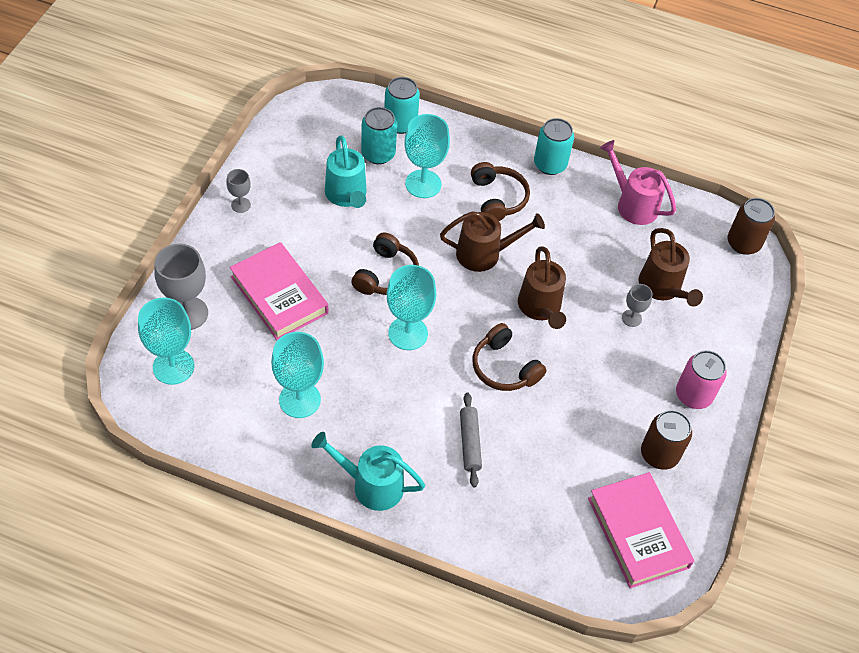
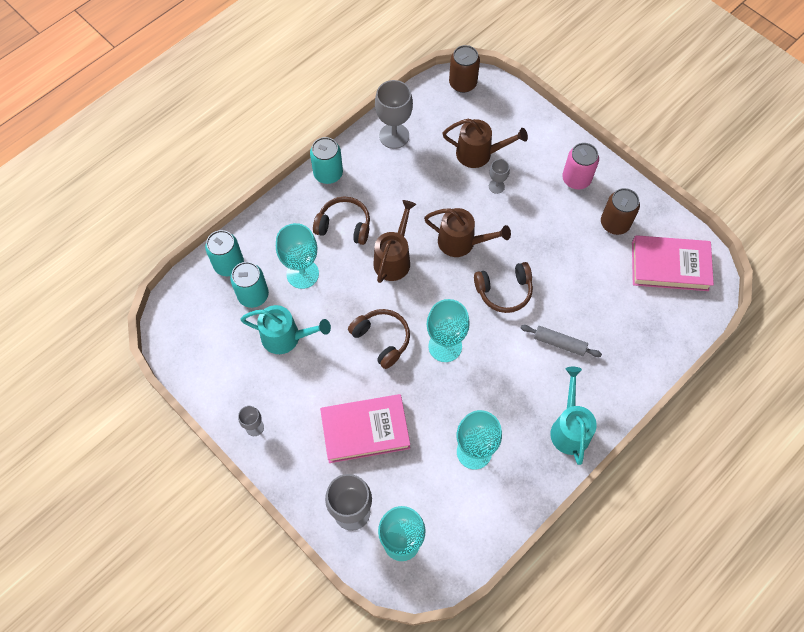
camera: 60 degrees left, 10 degrees up
(371, 485) = (569, 428): turquoise watering can -> turquoise watering can turned 135 degrees clockwise
(632, 204) = (394, 136): pink watering can -> grey goblet

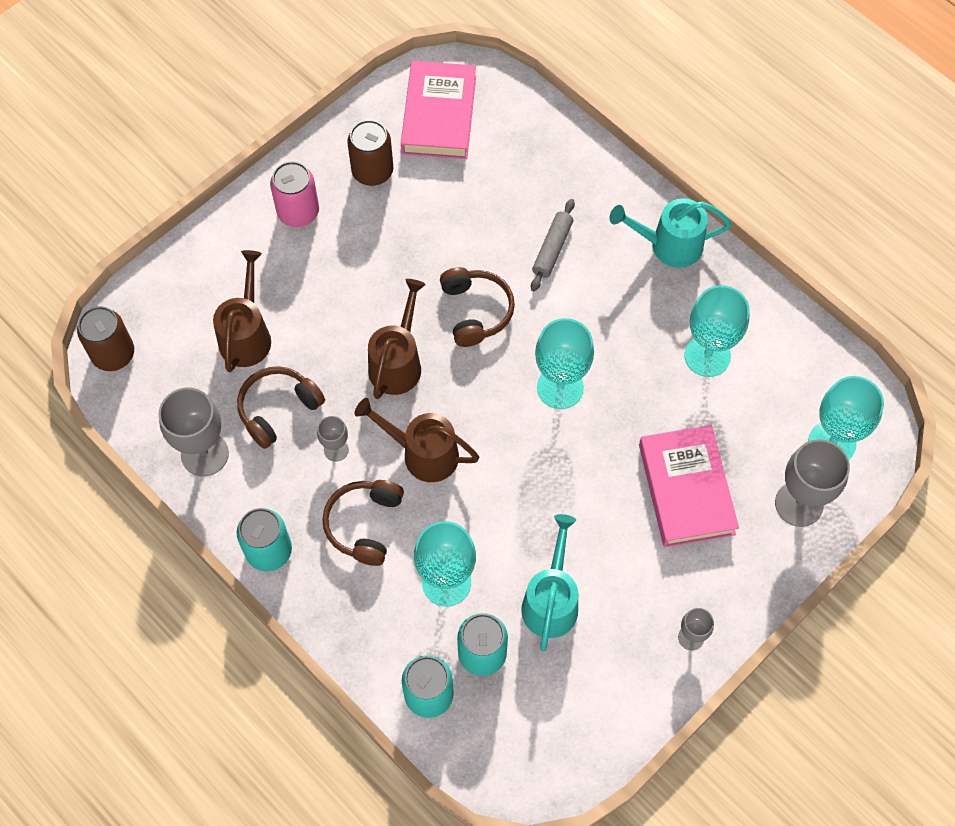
camera: 90 degrees left, 0 degrees up
(382, 339) = (551, 469): brown headphones -> brown headphones (278, 409)
(496, 186) = (305, 314): grey goblet -> grey goblet (336, 450)

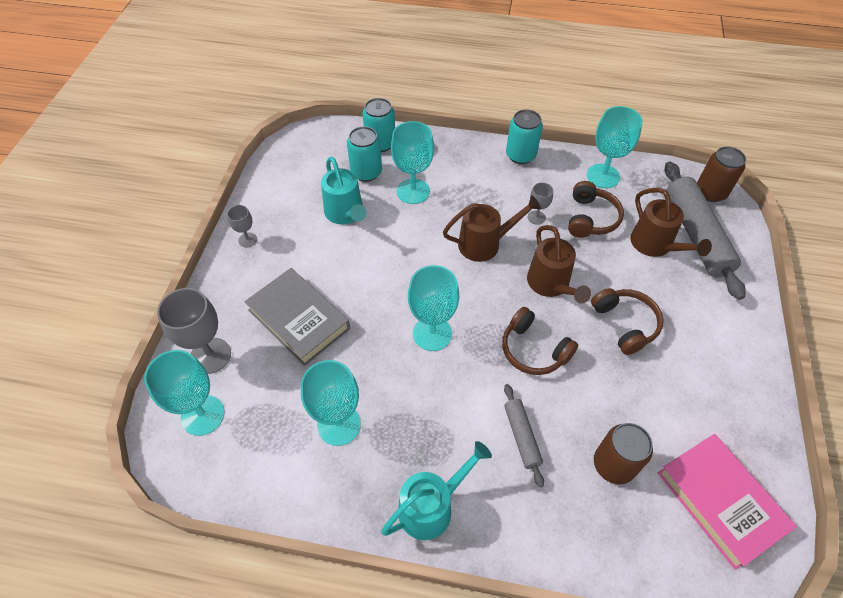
camera: 145 degrees right, 10 degrees down
(191, 319) = (696, 235): none -> grey rolling pin
(204, 454) = (603, 176): grey goblet -> turquoise goblet
(298, 212) = (720, 342): pink can -> none
(364, 524) = (483, 192): brown headphones -> brown headphones (625, 324)
(372, 171) = (710, 409): brown can -> brown can (613, 465)
(686, 489) = (298, 319): pink book -> grey book

